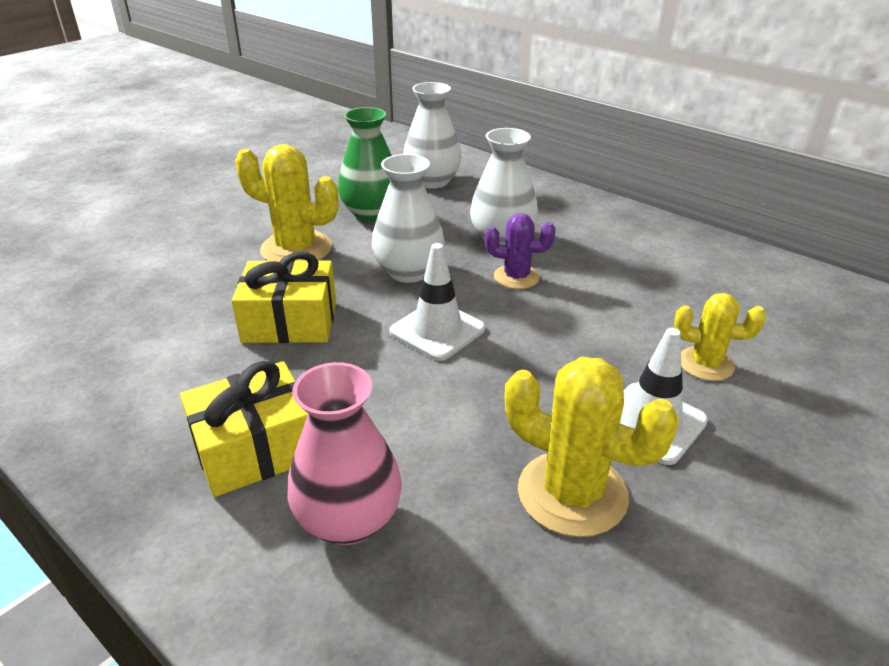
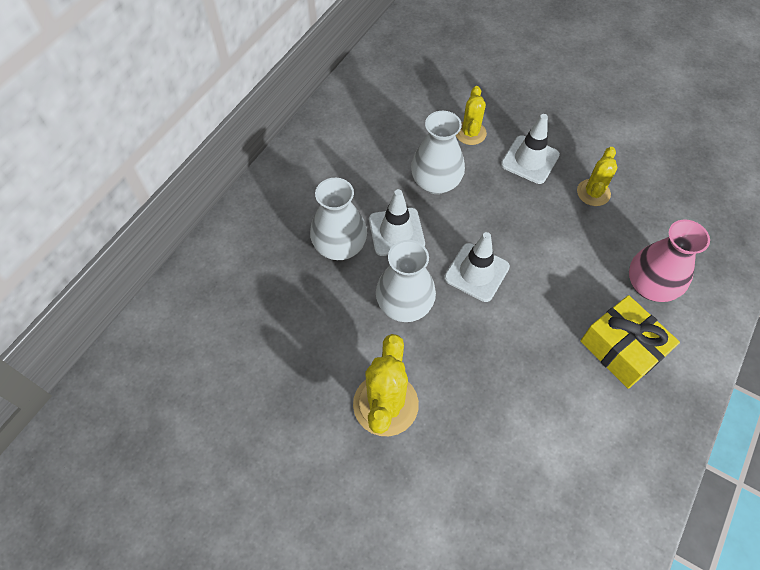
camera: 100 degrees left, 25 degrees up
(290, 321) = (493, 372): yellow gift -> none
(371, 213) = (307, 357): green vase -> none
(432, 181) = (230, 317): white vase -> white vase (436, 182)
(516, 277) = (396, 232): purple cactus -> white traffic cone
(572, 493) = (593, 193): yellow cactus -> yellow cactus, size x0.61

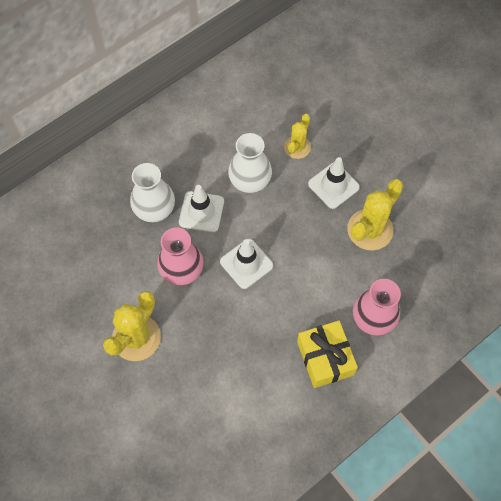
camera: 20 degrees right, 5 degrees up
(404, 305) = (182, 270): white vase -> pink vase
(593, 193) = (370, 230): yellow cactus -> yellow cactus, size x1.64

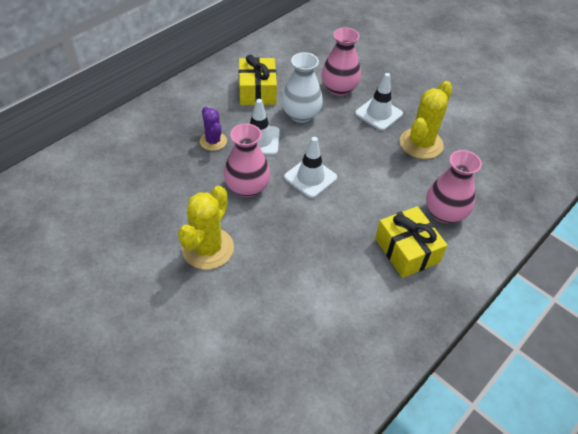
camera: 10 degrees left, 15 degrees down
(154, 209) = (213, 141): white vase -> purple cactus
(208, 144) = (257, 91): none -> yellow gift
(297, 147) = (339, 89): yellow cactus -> pink vase

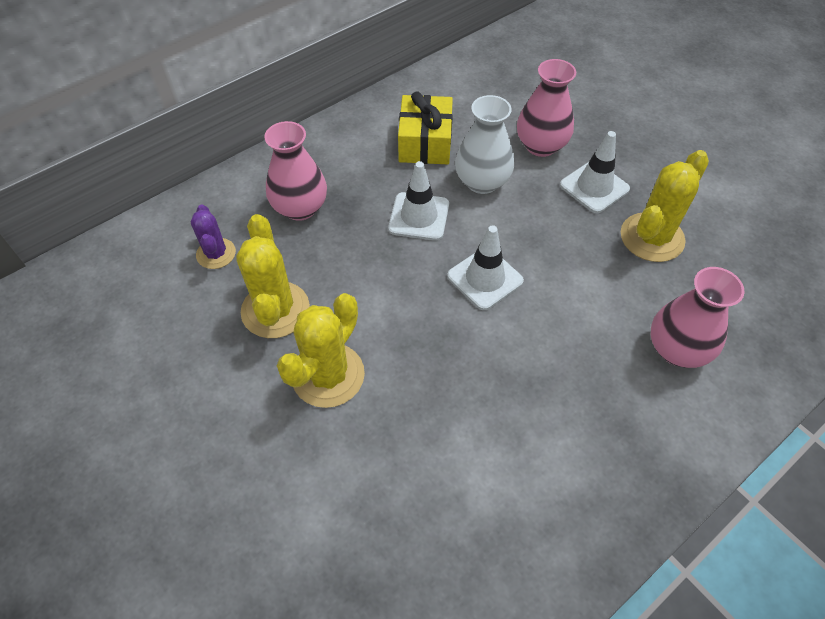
camera: 10 degrees right, 5 degrees up
(164, 208) = (275, 310): none -> yellow cactus
(213, 141) = (355, 214): purple cactus -> purple cactus (216, 254)
(247, 187) = (394, 287): pink vase -> pink vase (300, 208)
(406, 250) = (613, 404): yellow gift -> none

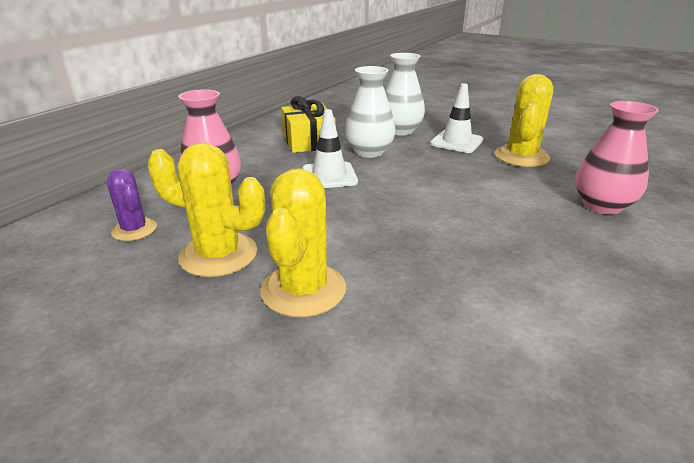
camera: 20 degrees left, 25 degrees down
(275, 310) = (218, 255): yellow cactus -> yellow cactus turned 45 degrees counterclockwise
(485, 278) = (412, 198): white traffic cone -> none
(541, 146) = (400, 131): pink vase -> white vase

